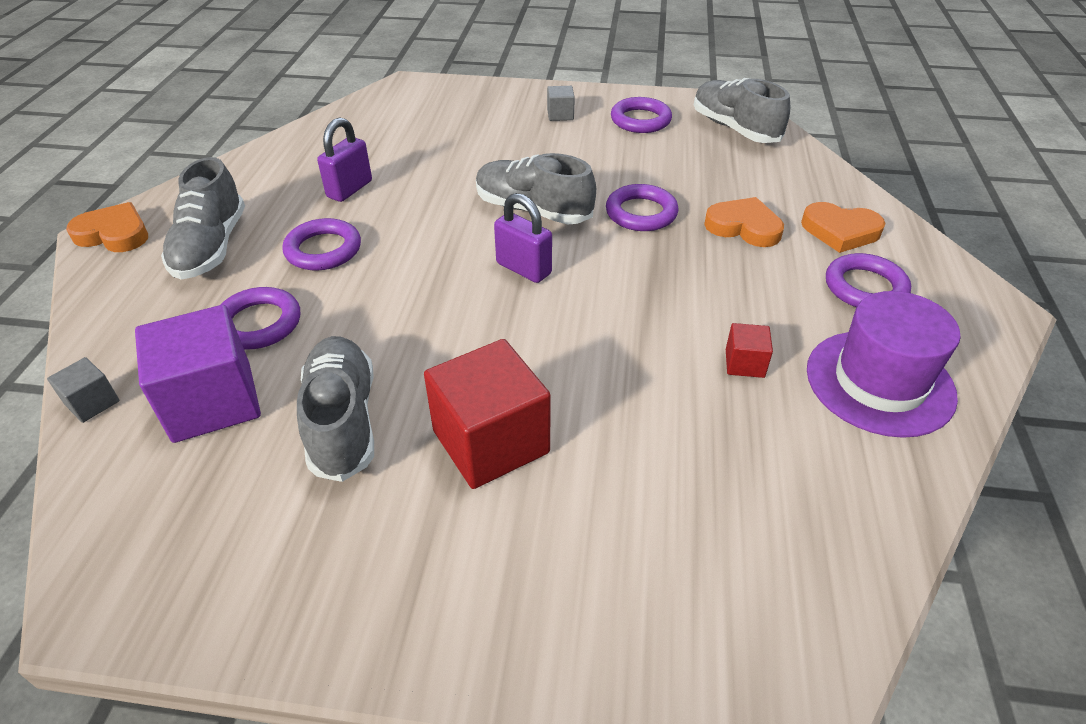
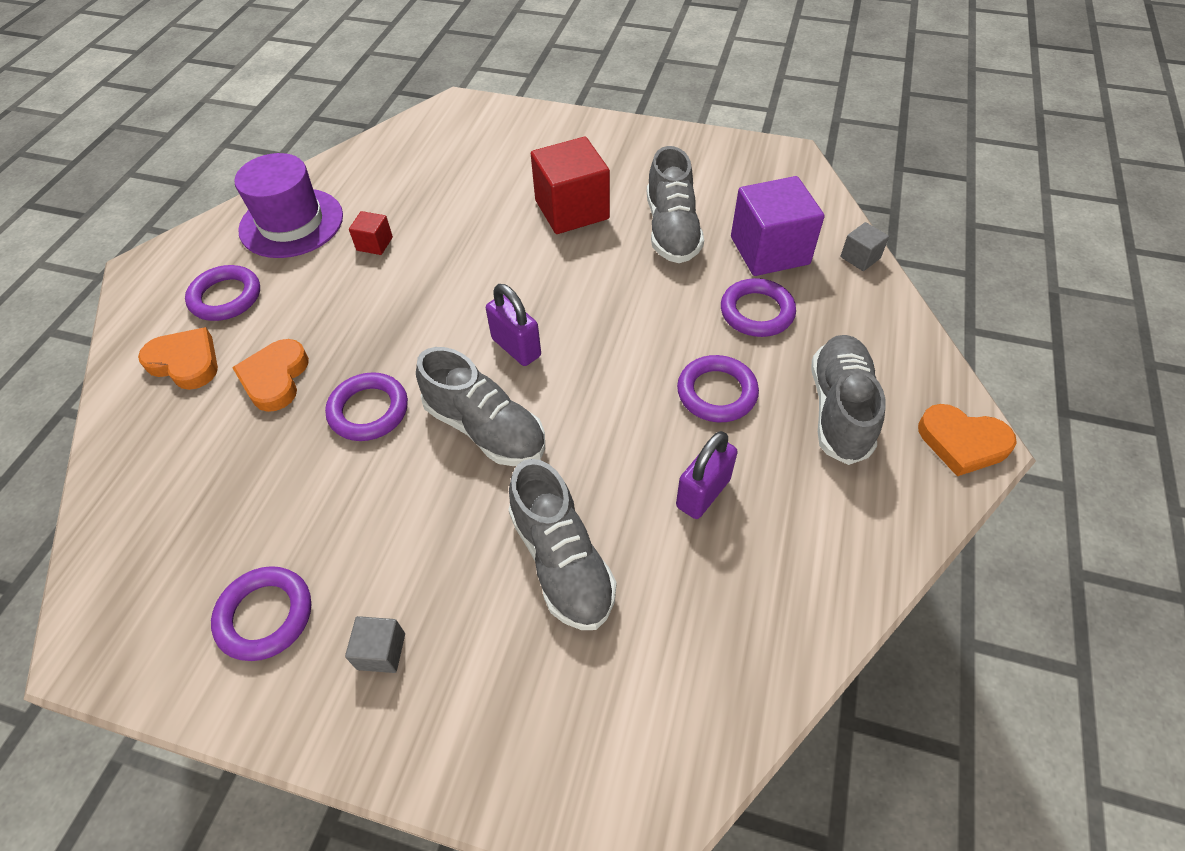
camera: 170 degrees left, 10 degrees up
(734, 128) = (145, 571): grey shoe -> grey shoe (562, 561)
(744, 227) = (275, 378): orange heart -> orange heart turned 60 degrees clockwise

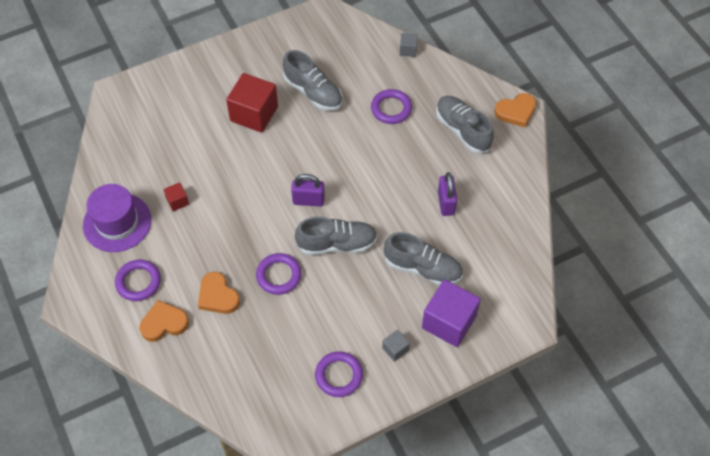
camera: 45 degrees left, 5 degrees up
(716, 392) = (411, 158): purple ring -> none
(769, 250) = (367, 73): purple cube -> purple cube (449, 322)

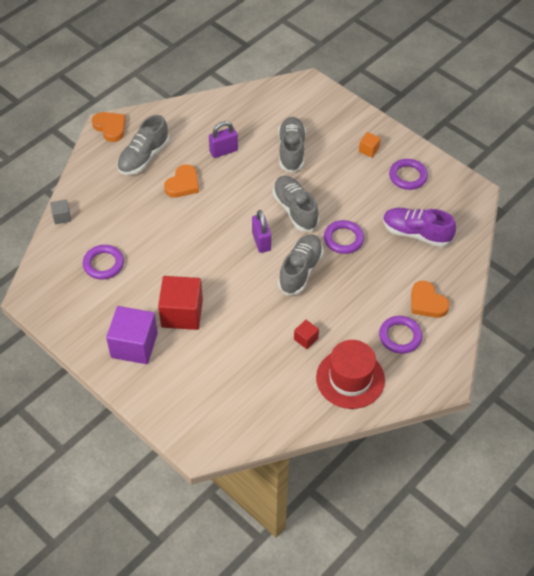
camera: 110 degrees left, 5 degrees down
(117, 222) = (350, 378): purple hat -> red hat
(218, 296) = (383, 274): orange heart -> orange heart (183, 184)
(255, 350) = (416, 233): none -> purple shoe
(313, 92) = (138, 274): grey shoe -> grey shoe (300, 270)
(391, 109) = (137, 211): purple ring -> purple ring (103, 264)
(395, 349) = (368, 150): grey cube -> orange cube
(449, 322) = (330, 125): purple cube -> purple cube (134, 345)

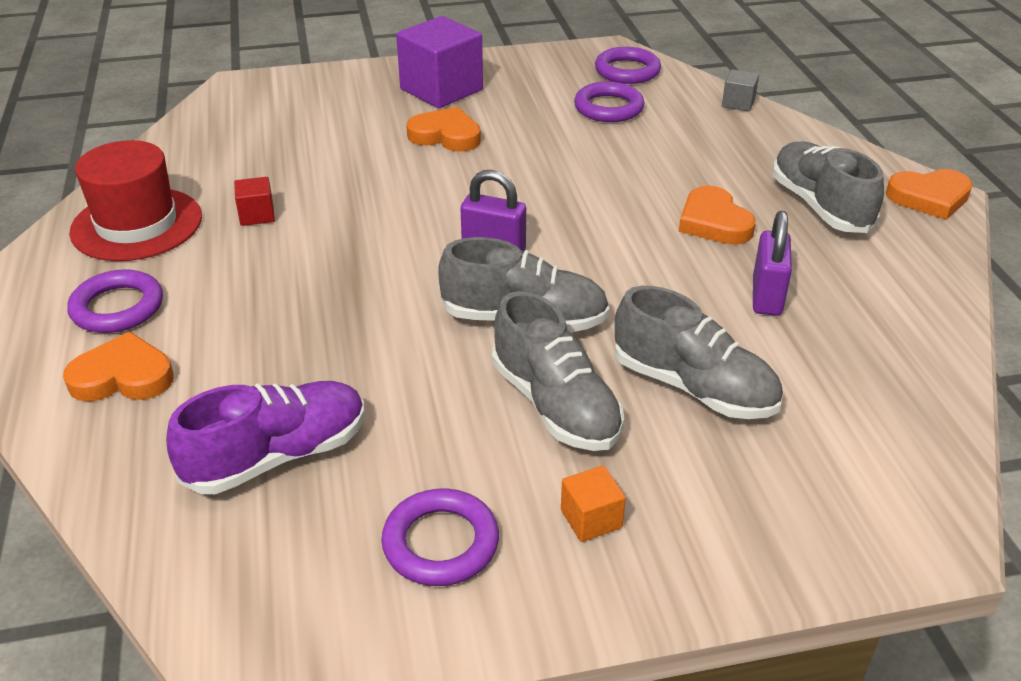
camera: 125 degrees right, 15 degrees down
(182, 313) = (446, 135): red cube -> orange heart
(300, 270) = (383, 265): grey shoe -> grey shoe (555, 405)
(343, 239) = (387, 345): purple ring -> purple ring (627, 71)

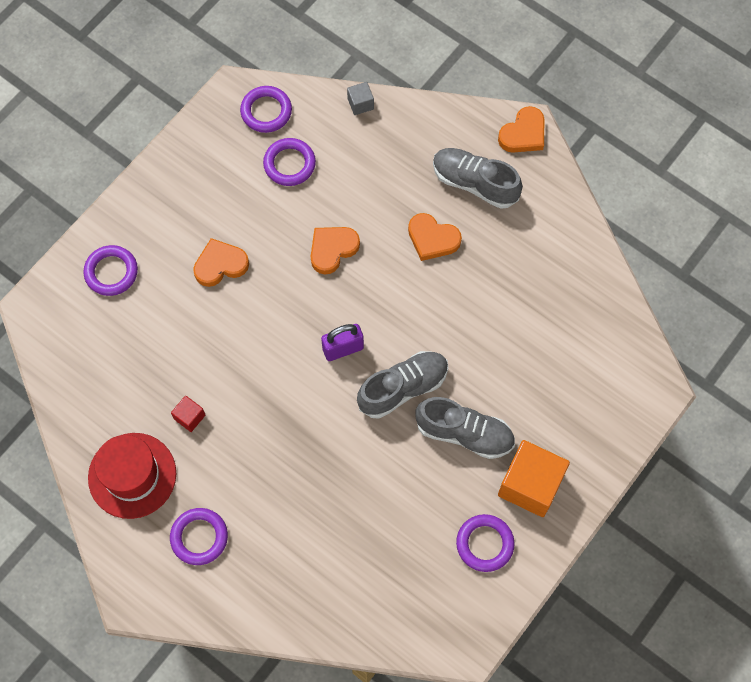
camera: 40 degrees left, 30 degrees up
(123, 376) = (257, 573): orange heart -> orange heart (332, 249)
(277, 456) = (377, 557): purple shoe -> none
(337, 95) = (111, 272): none -> purple ring
(441, 89) = (170, 217): purple cube -> none
(591, 519) = (530, 485): orange cube -> orange cube, size x2.16
(693, 387) = (513, 375): grey shoe -> none
(766, 297) = (500, 283): purple padlock -> none

